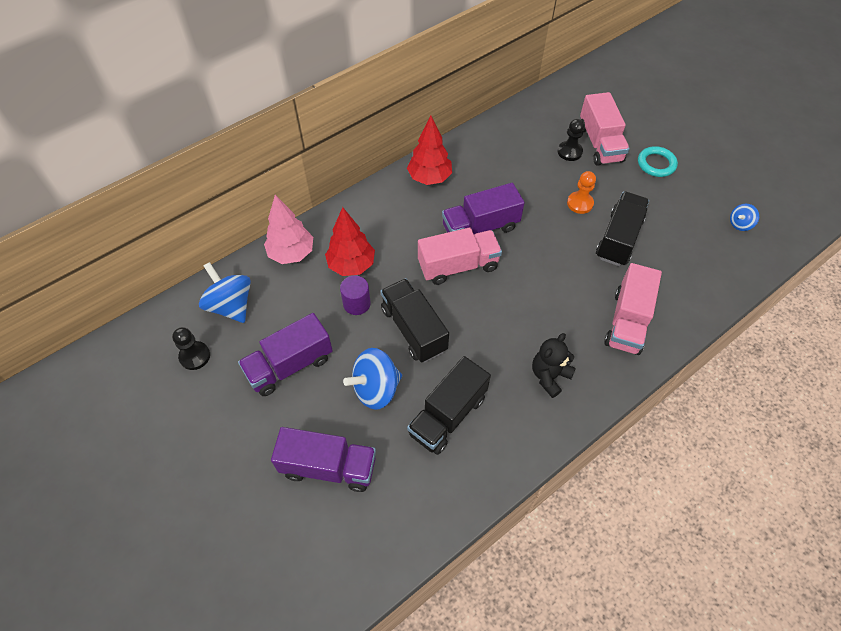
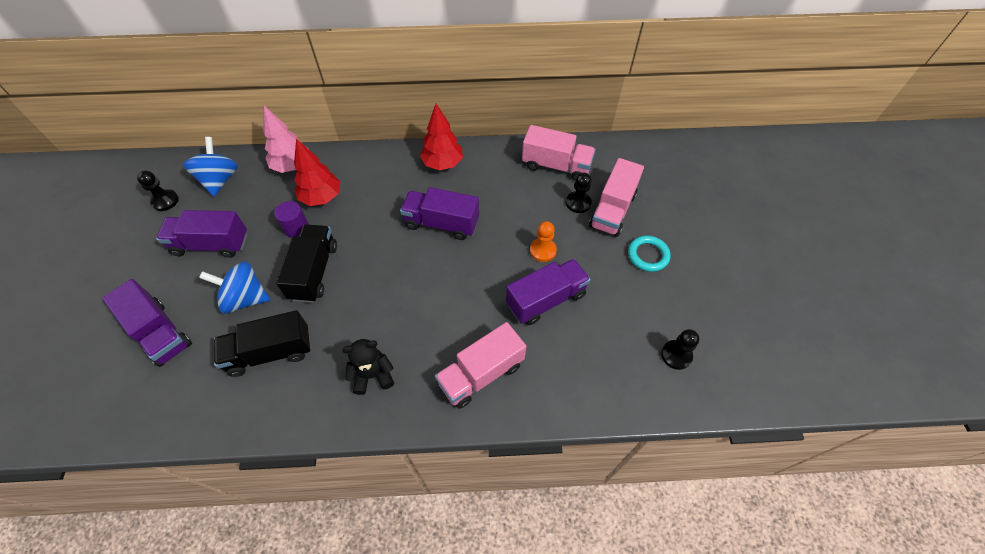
camera: 35 degrees right, 0 degrees up
(458, 266) = (394, 243): pink truck -> pink truck (556, 166)
(618, 239) = (546, 300): black truck -> purple truck
(739, 224) = (676, 355): blue spinning top -> black pawn

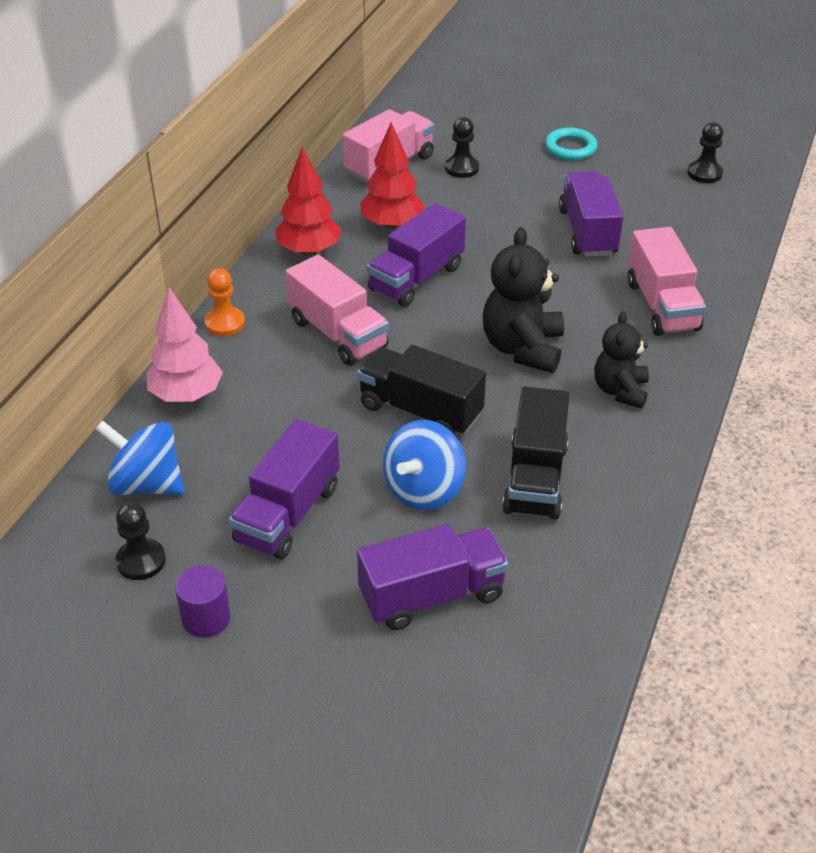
camera: 65 degrees left, 15 degrees down
(296, 228) = (323, 414): purple cylinder -> purple cylinder (206, 618)
(321, 197) = (282, 376): red tree -> red tree (392, 225)
(395, 304) = (522, 348): none -> black teddy bear
(543, 250) = (516, 214): orange pawn -> orange pawn (225, 323)
(612, 210) = (490, 149): pink truck -> pink truck (338, 334)

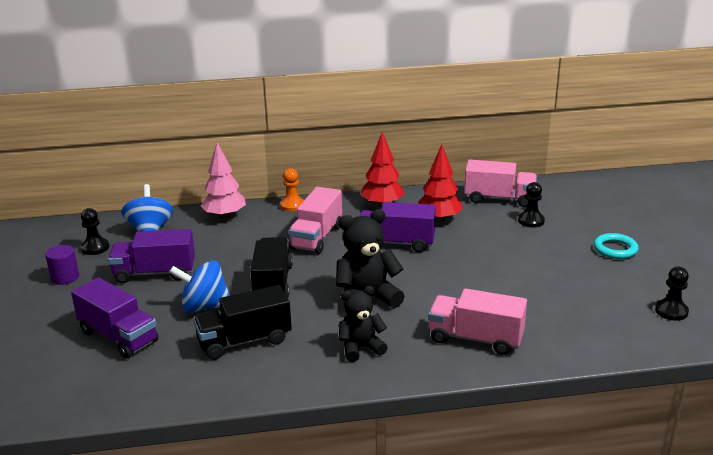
camera: 60 degrees right, 15 degrees down
(588, 232) = (523, 285): purple truck -> none
(662, 305) = (475, 338): pink truck -> pink truck turned 60 degrees clockwise

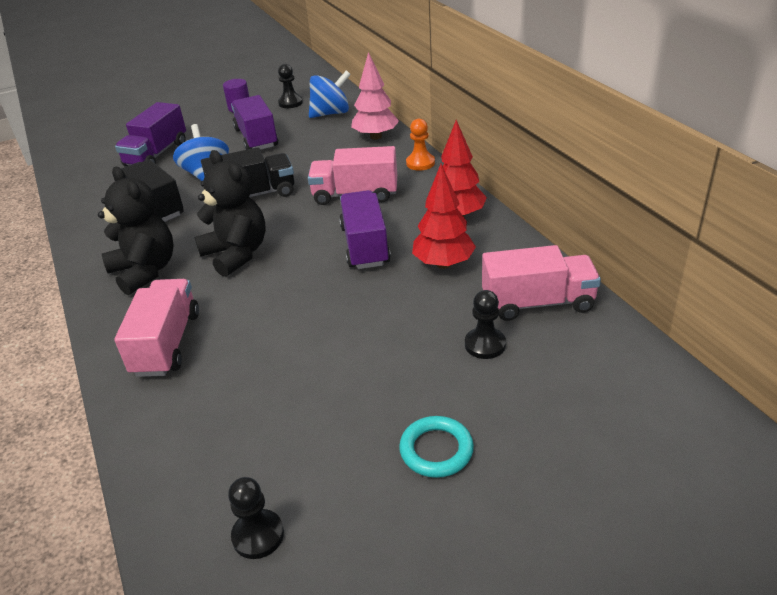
camera: 75 degrees right, 10 degrees up
(361, 348) = (145, 271): black teddy bear -> black teddy bear, size x1.53
(499, 199) = (538, 303): pink truck -> pink truck turned 90 degrees counterclockwise

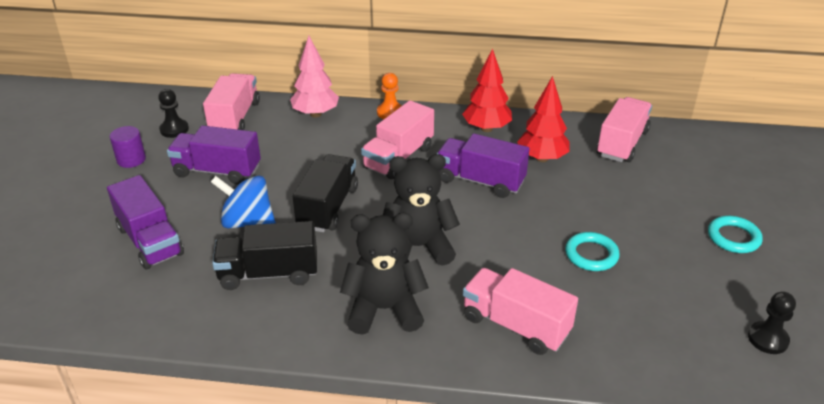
camera: 60 degrees left, 0 degrees up
(307, 352) = (591, 255): none -> turquoise ring
(331, 113) = (235, 118): blue spinning top -> pink truck
(485, 344) = (647, 179): black pawn -> none

